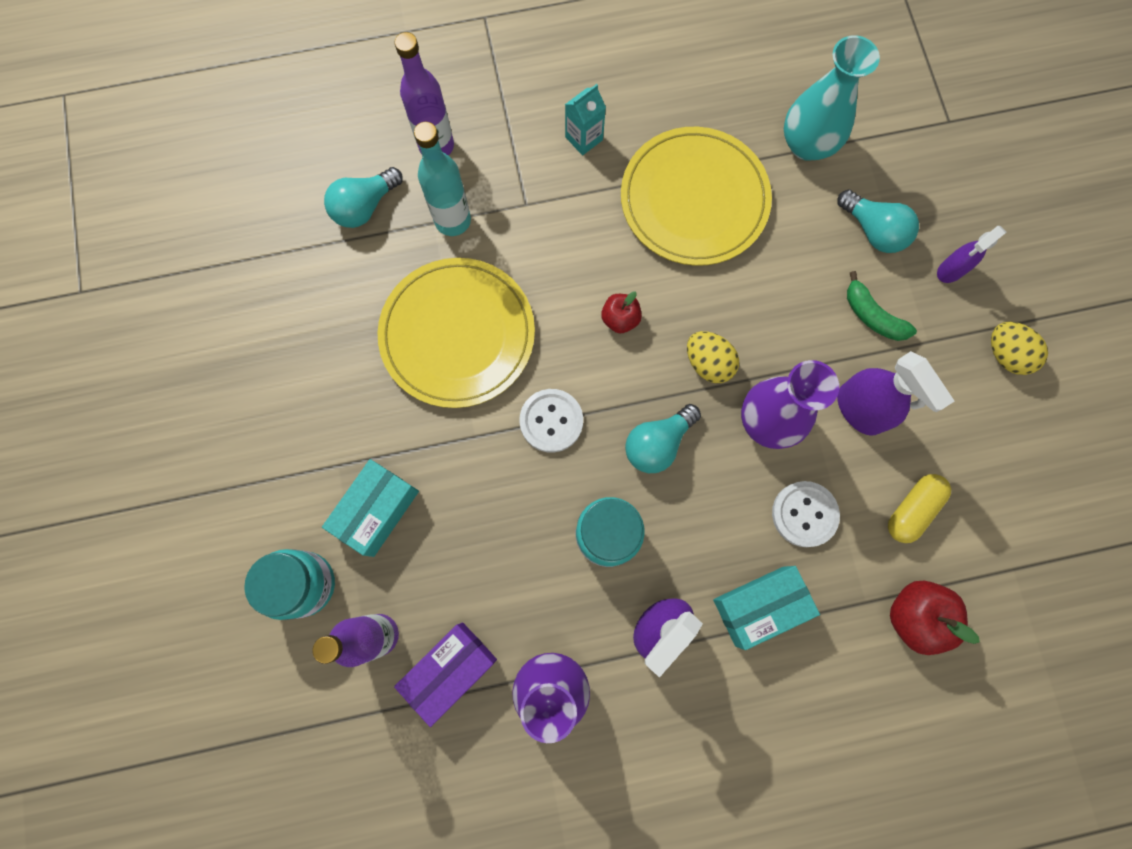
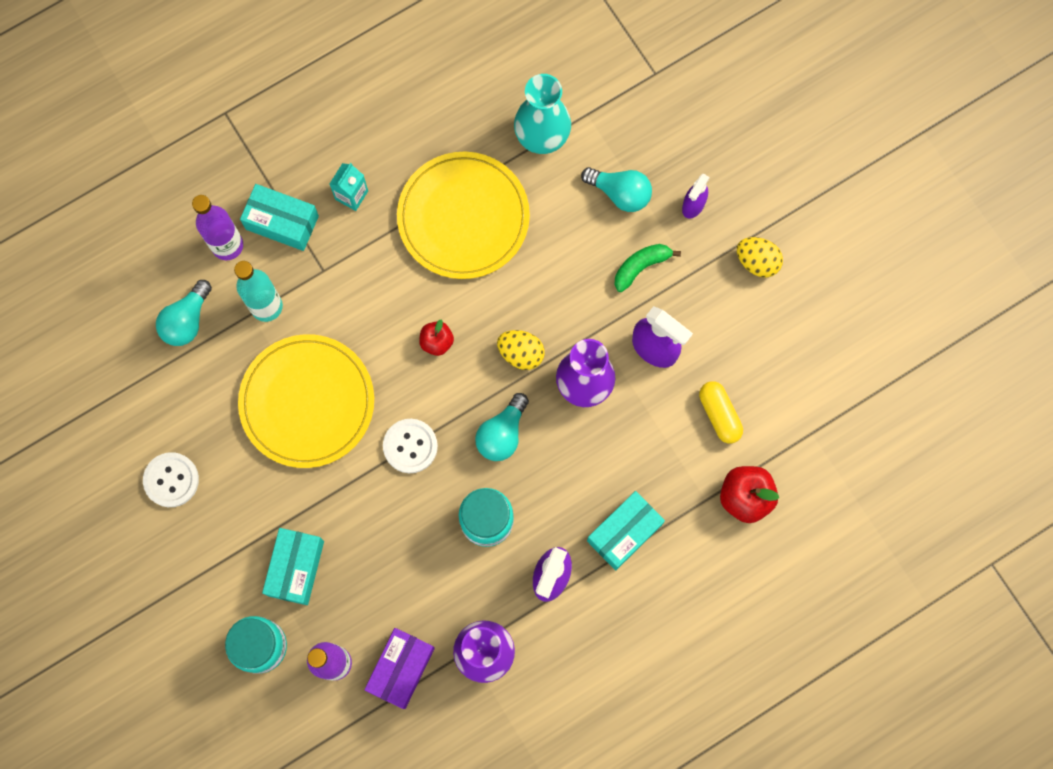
camera: 20 degrees left, 0 degrees up
(501, 142) = (282, 222): none -> turquoise box
(804, 514) = (636, 448): white button -> white button (171, 480)
(872, 316) = (641, 266): green banana -> green banana turned 120 degrees clockwise
(911, 509) = (719, 414): yellow capsule -> yellow capsule turned 45 degrees counterclockwise

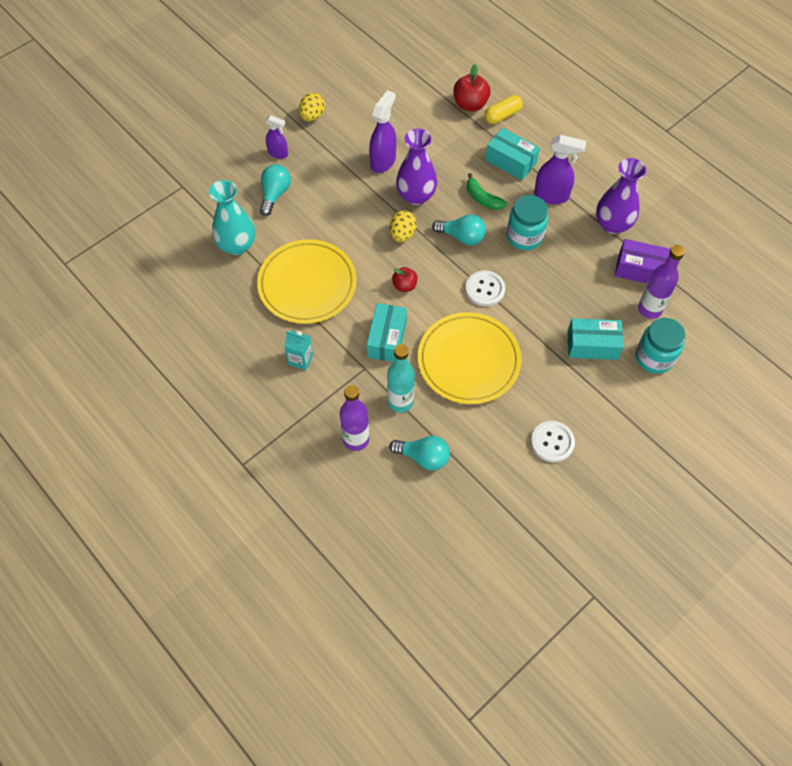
camera: 100 degrees left, 15 degrees down
(282, 222) = (330, 403): turquoise box -> turquoise box (387, 339)
(641, 266) = (326, 176): green banana -> green banana (482, 198)
(719, 414) = (420, 123): yellow capsule -> yellow capsule (502, 115)

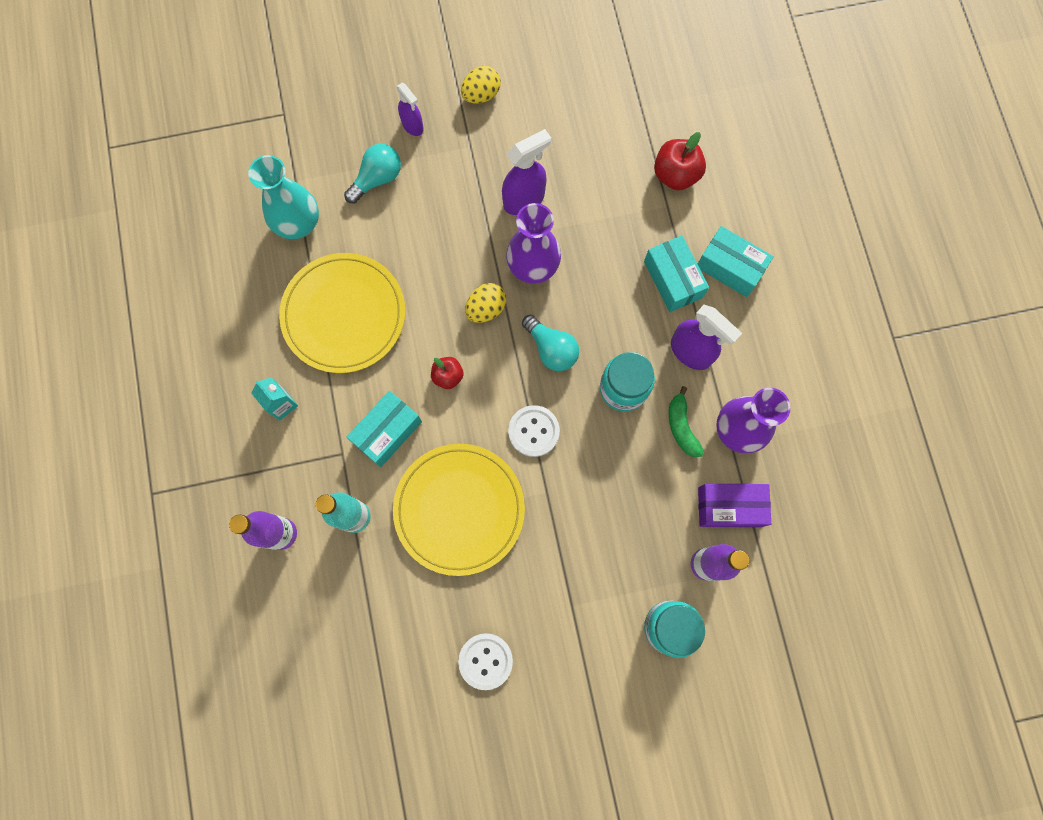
camera: 30 degrees right, 15 degrees up
(423, 457) = (338, 596): turquoise light bulb -> none
(482, 198) = (607, 311): green banana -> green banana (681, 426)
(502, 115) = (704, 210): yellow capsule -> none
(592, 345) = (608, 571): turquoise box -> turquoise box (730, 267)
(639, 269) = (729, 507): purple box -> purple box turned 45 degrees counterclockwise

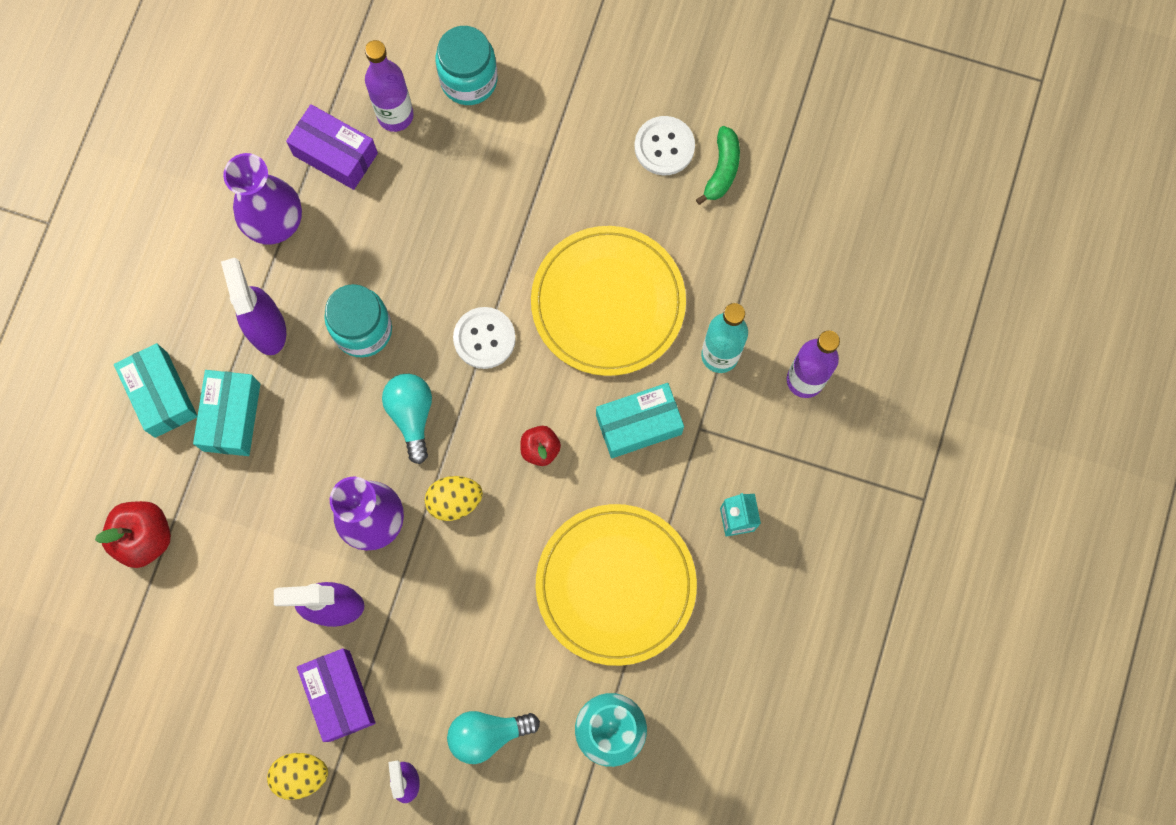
camera: 150 degrees left, 0 degrees up
(486, 150) = (339, 695): none -> purple box
(681, 426) = (329, 257): green banana -> green banana (722, 169)

